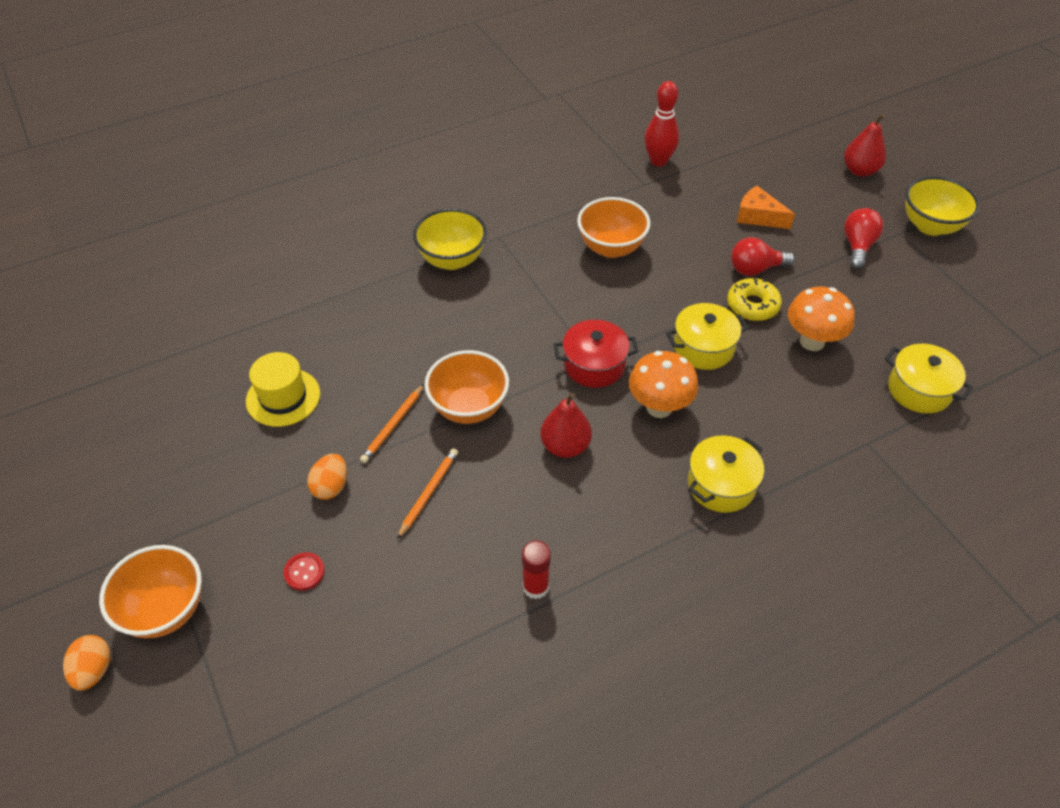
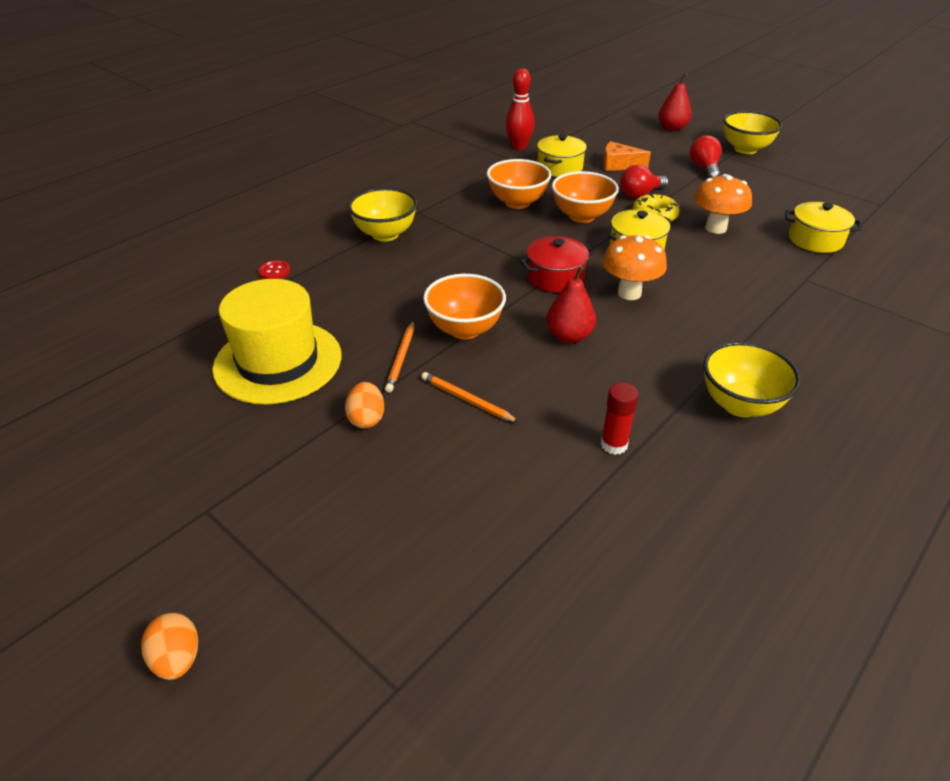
camera: 20 degrees left, 10 degrees down
(165, 610) = (239, 573): orange bowl -> orange bowl (581, 216)
(283, 397) = (278, 362): yellow hat -> yellow hat, size x1.65
(304, 572) = (379, 495): red button -> red button (274, 271)
(429, 493) = (467, 400): orange pencil -> orange pencil turned 60 degrees counterclockwise
(686, 581) = (740, 404): none -> yellow bowl
(721, 485) = (717, 331): yellow pot -> yellow pot (560, 168)

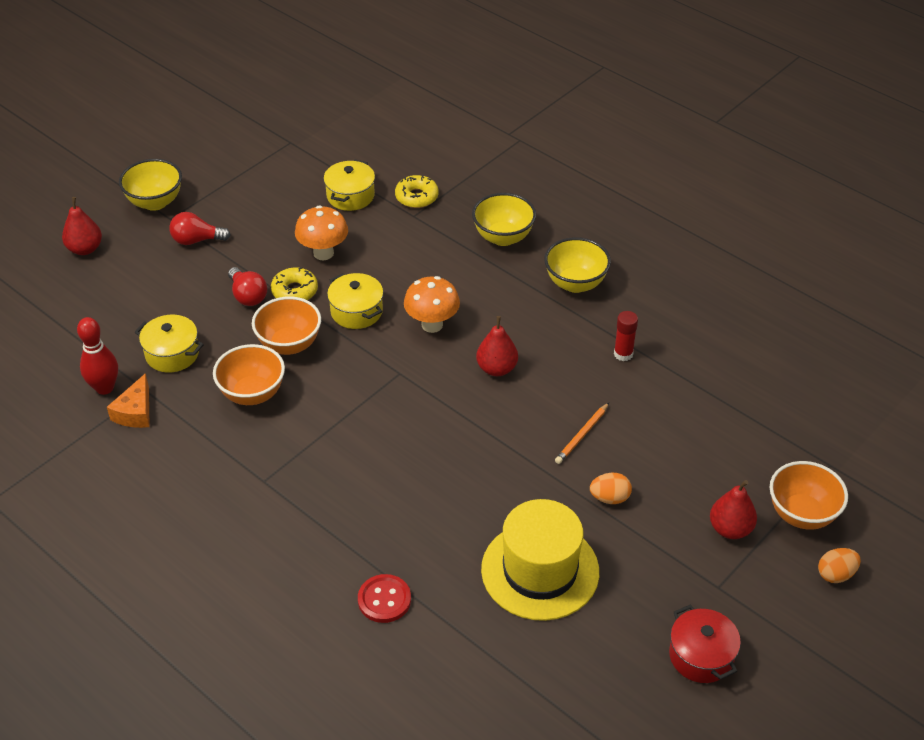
camera: 90 degrees left, 5 degrees up
(274, 271) = (384, 600): red button -> red button, size x1.55
(294, 533) = (730, 529): none -> red pear
(385, 234) = (312, 507): yellow bowl -> yellow bowl (503, 237)
(401, 358) = (530, 480): orange pencil -> none
(465, 329) = (488, 437): orange bowl -> orange bowl (801, 514)
(555, 277) = (405, 372): red pot -> red pot (701, 656)
(619, 165) = (174, 304): orange cheese -> orange cheese (135, 412)
(841, 281) = (416, 197): none -> yellow donut

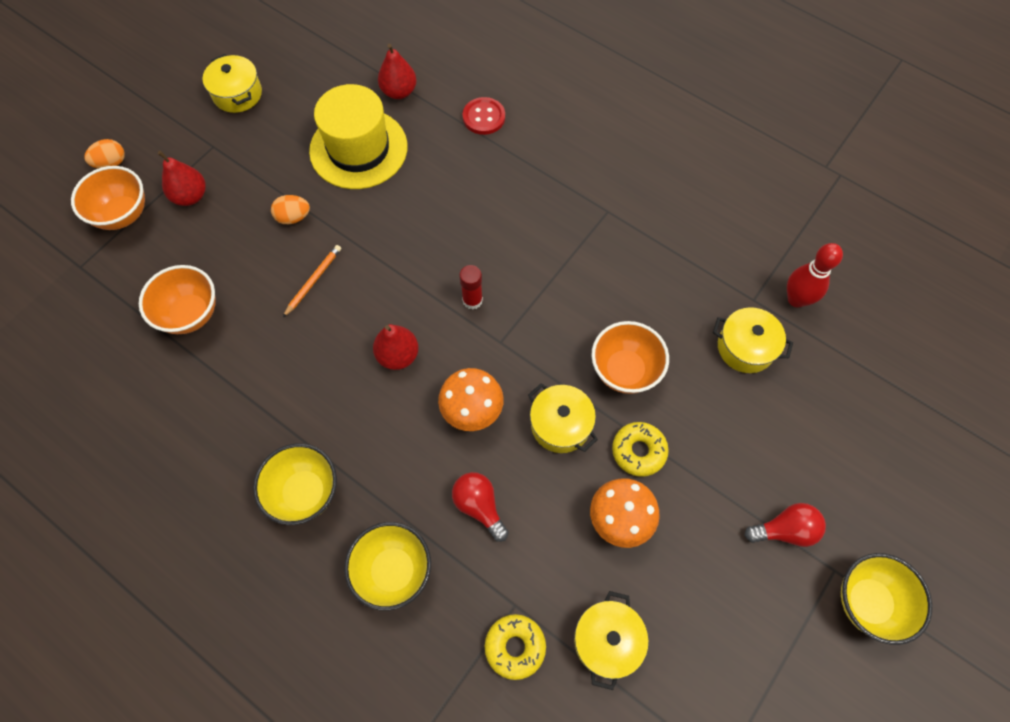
camera: 175 degrees right, 20 degrees up
(85, 249) = (916, 502): red pear -> red pear (399, 92)
(135, 412) = (753, 273): orange cheese -> none
(248, 296) = (691, 439): red light bulb -> red light bulb (479, 506)
(252, 394) = (645, 303): orange bowl -> orange bowl (190, 314)
(623, 354) = (260, 386): red glue stick -> red glue stick (472, 300)
(701, 656) = (237, 94): red pot -> yellow pot

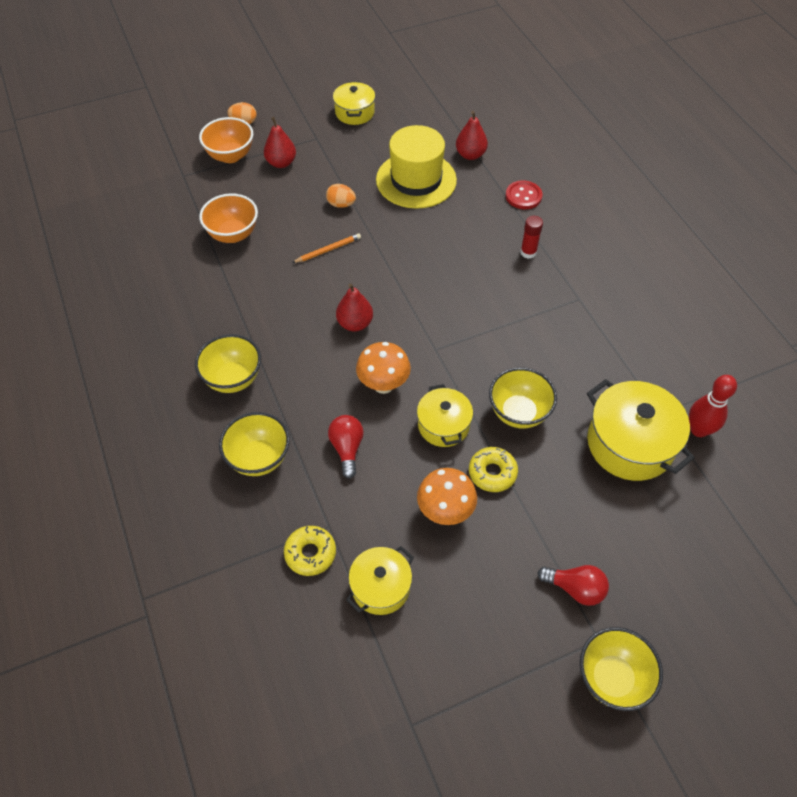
camera: 30 degrees right, 10 degrees down
(472, 300) = (433, 312): red glue stick -> red glue stick (528, 252)
(624, 370) = (518, 413): orange bowl -> yellow bowl
(745, 347) = (630, 443): yellow pot -> yellow pot, size x1.65

